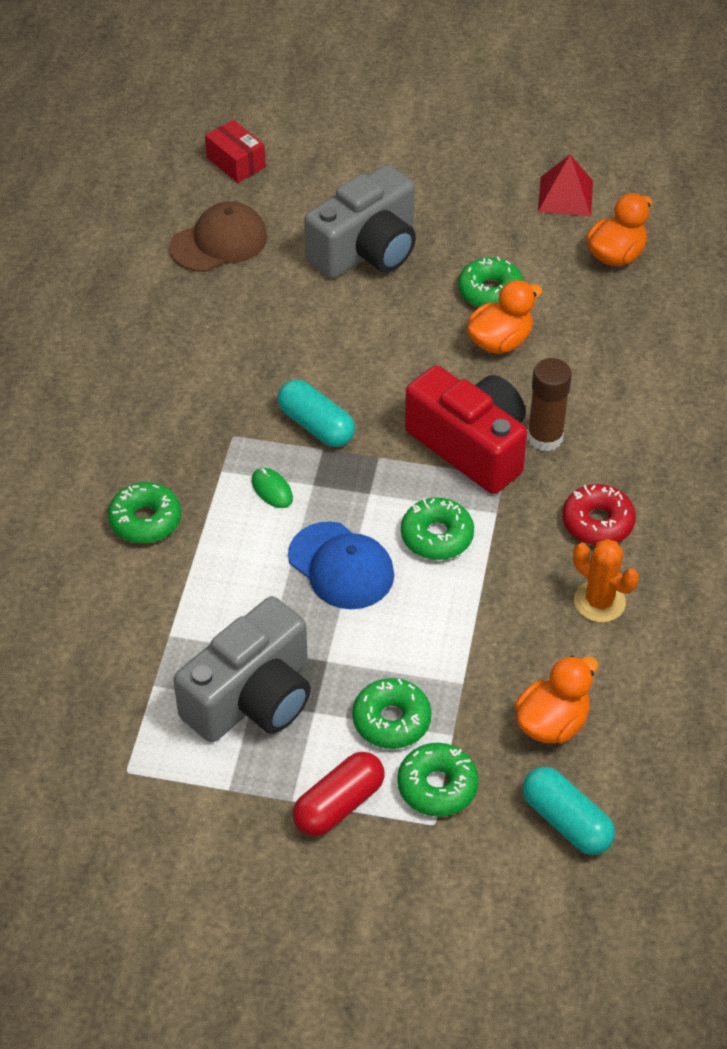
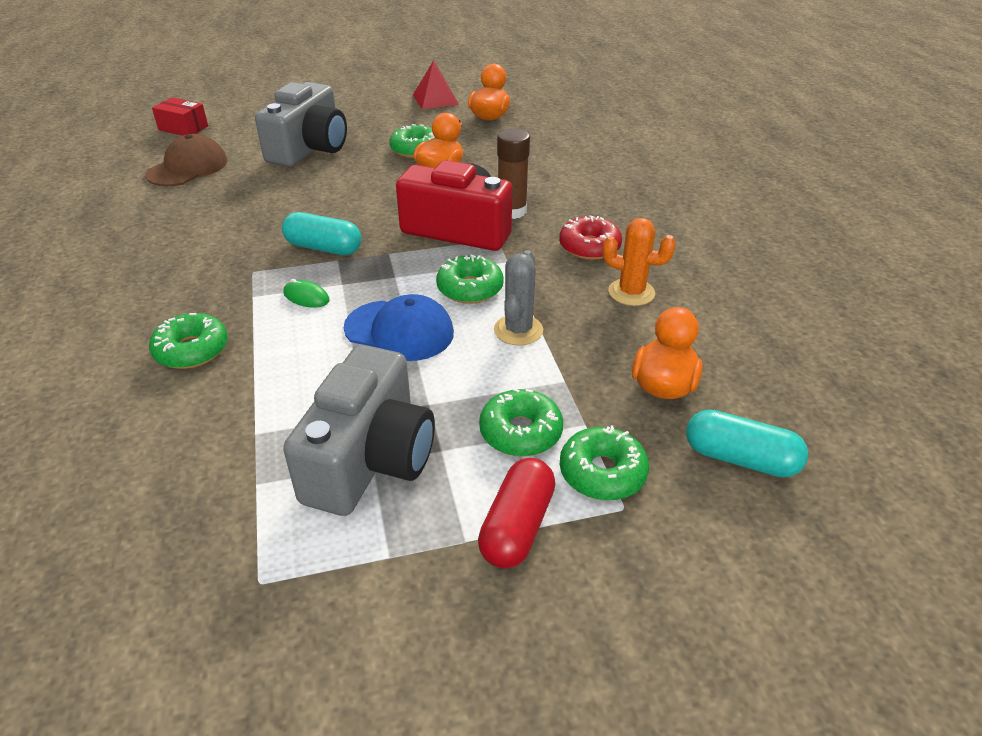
camera: 25 degrees left, 10 degrees down
(454, 608) = (518, 330): none -> grey cactus

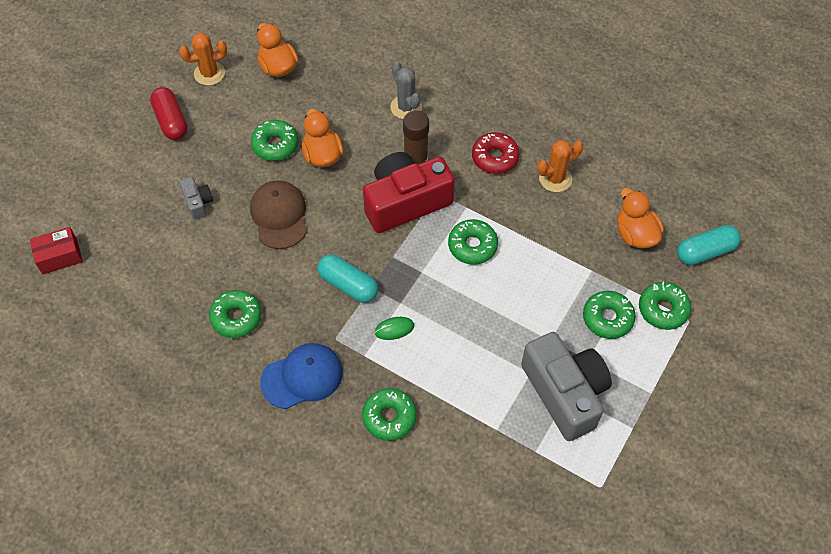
camera: 45 degrees left, 20 degrees up
(188, 168) = (139, 292): brown cap -> brown cap (279, 216)
(215, 216) = (236, 317): none -> green donut
(309, 149) = (198, 202): grey camera -> grey camera, size x0.44
(324, 248) = (348, 284): turquoise capsule -> turquoise capsule turned 60 degrees clockwise
(399, 330) = (476, 308): blue cap -> blue cap (302, 377)
(435, 99) = (209, 73): red pyramid -> orange cactus
(517, 526) = (661, 367): red capsule -> red capsule (171, 121)
(518, 330) = (533, 255): grey cactus -> grey cactus (406, 107)

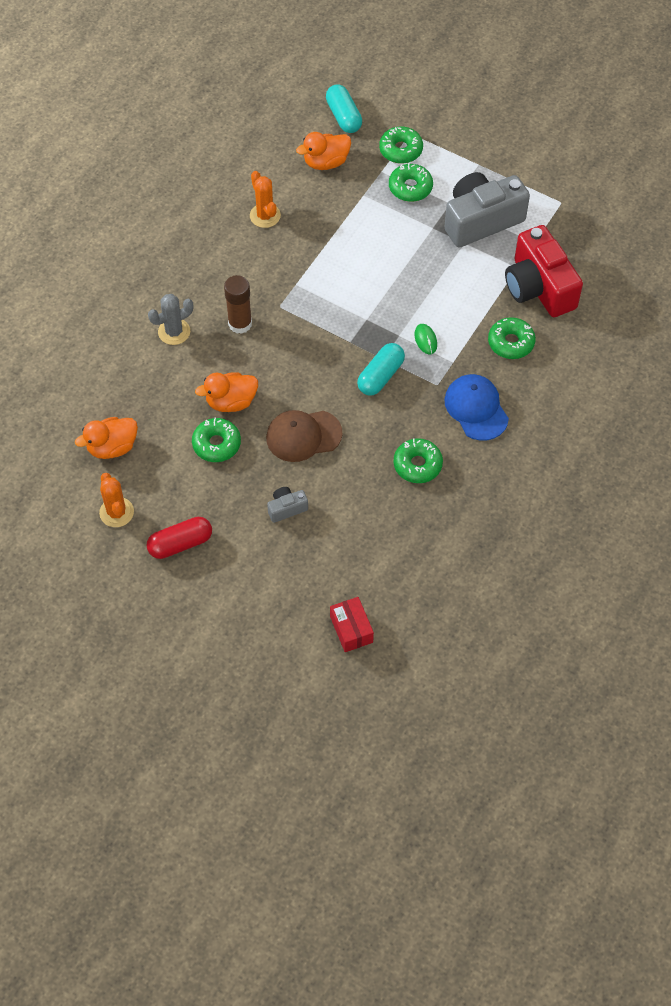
camera: 90 degrees left, 0 degrees up
(405, 202) = (289, 332): red camera -> red camera (539, 287)
(472, 246) = (338, 280): green donut -> none
(495, 157) = (239, 261): red donut -> none

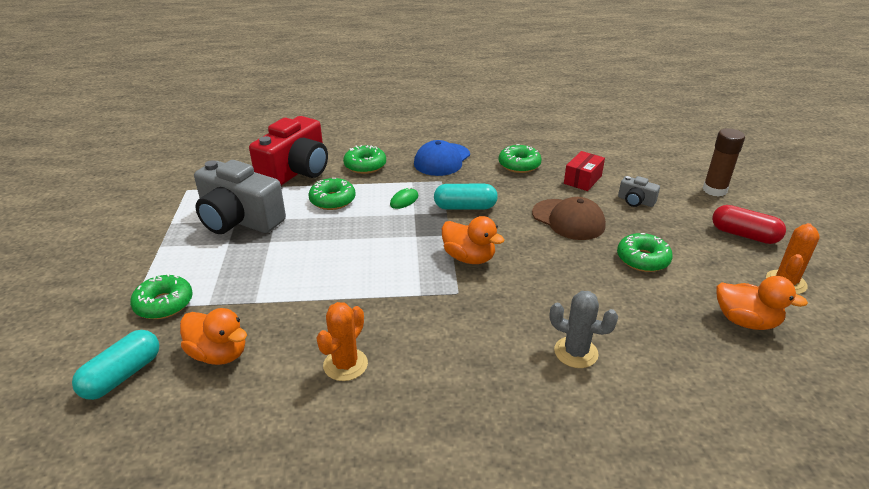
camera: 125 degrees left, 25 degrees down
(231, 402) = (594, 271): orange duck -> orange duck (469, 258)
(240, 323) = (508, 309): brown glue stick -> brown glue stick (714, 190)
(351, 629) = (667, 145): red box -> red box (582, 180)
(410, 187) = (221, 275): green donut -> green donut (332, 200)

